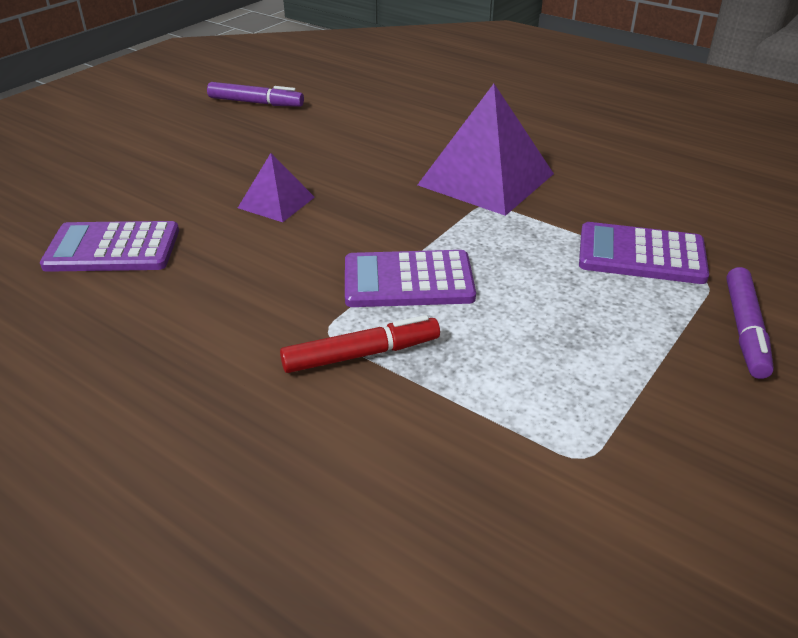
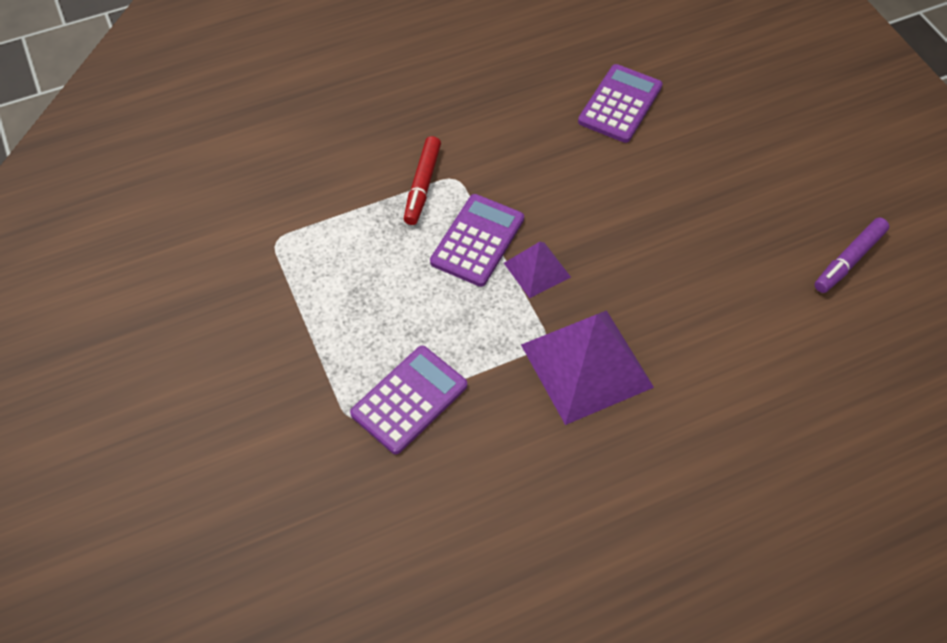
camera: 120 degrees right, 20 degrees up
(276, 202) = (632, 208): purple pyramid -> purple pyramid (537, 270)
(745, 330) = (293, 396): purple marker -> none

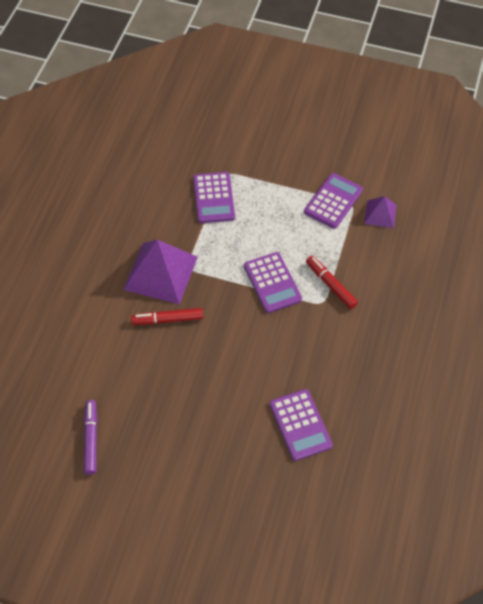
camera: 130 degrees right, 0 degrees up
(287, 263) = (333, 201): none -> purple calculator
(537, 270) = (230, 294): purple pyramid -> purple pyramid (380, 214)
(638, 305) = (167, 319): none -> red marker

